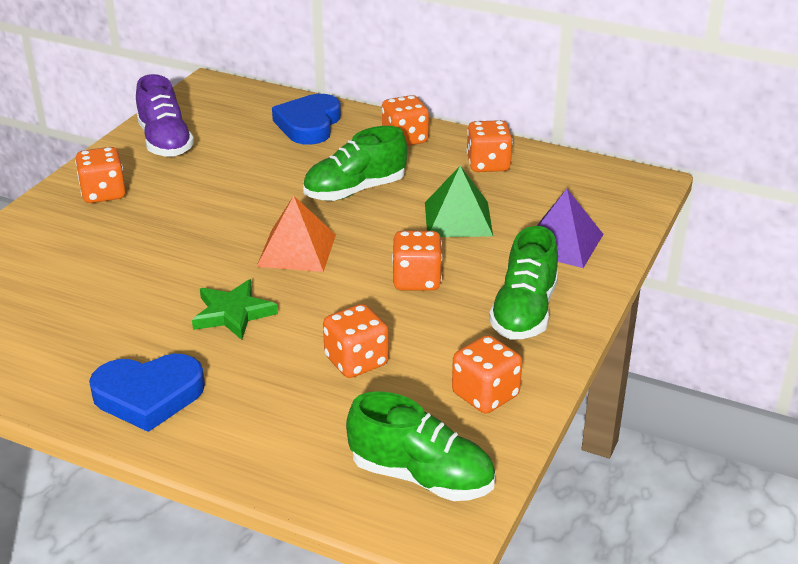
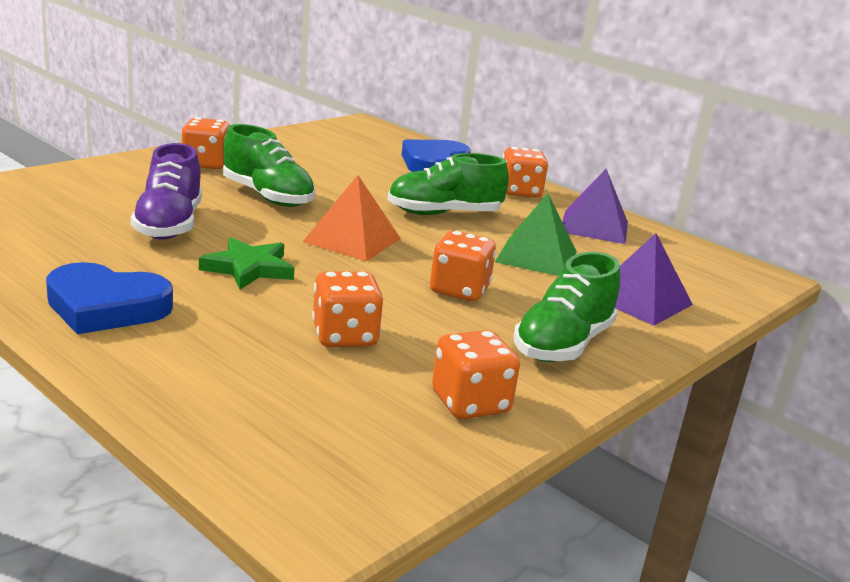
camera: 15 degrees right, 10 degrees down
(165, 142) = (291, 146): purple shoe -> purple shoe (169, 225)
(421, 477) = (339, 458): green shoe -> green shoe (267, 196)
(488, 164) = (594, 226): orange dice -> purple pyramid

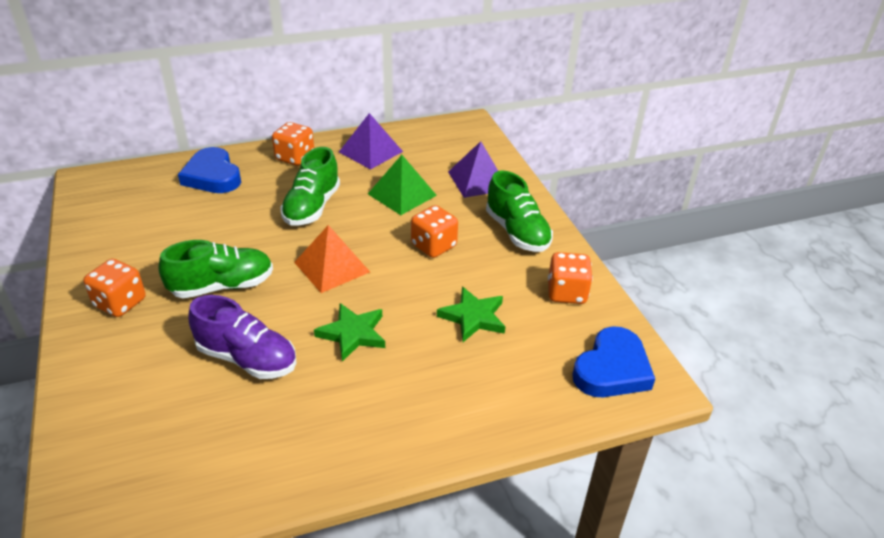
camera: 60 degrees left, 15 degrees up
(106, 307) = (380, 426): blue heart -> blue heart (612, 369)
(345, 336) = (473, 317): orange dice -> green star

